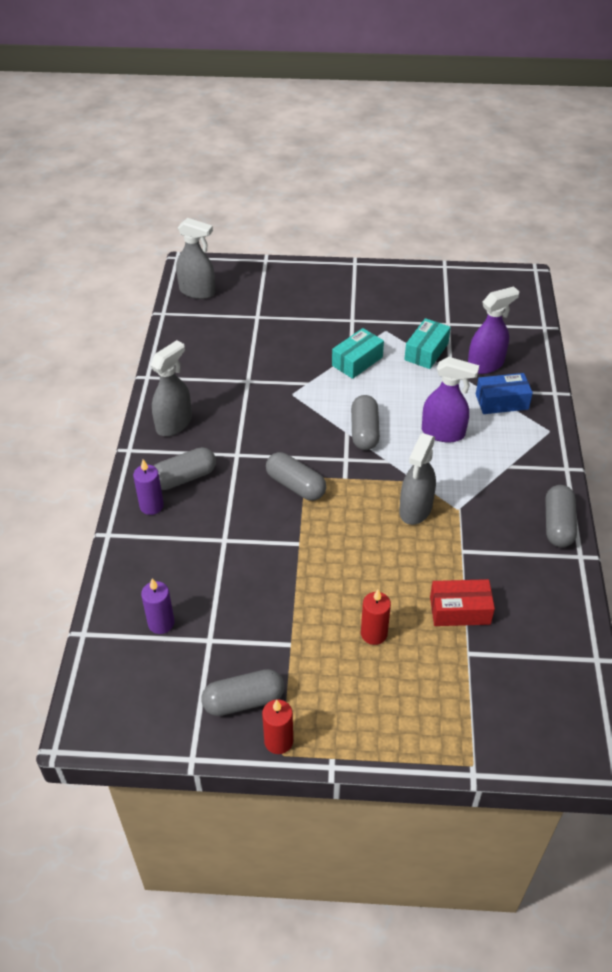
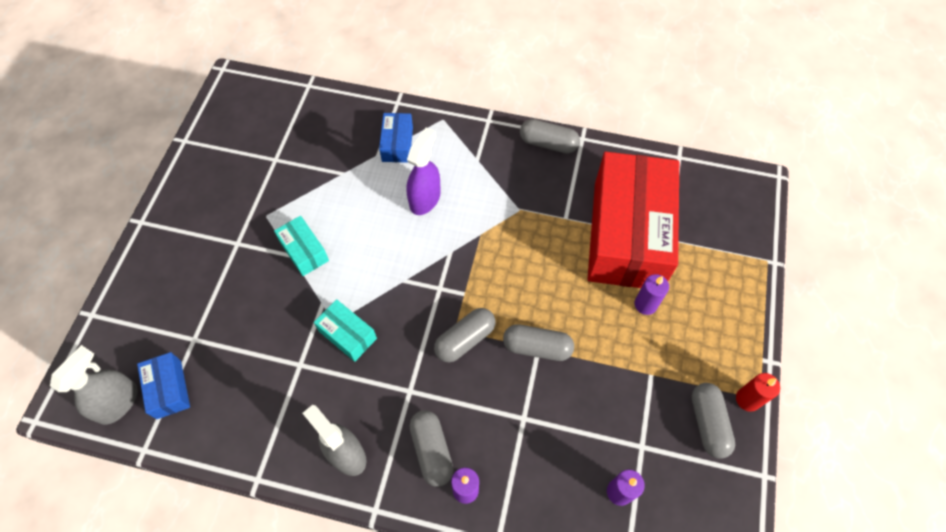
camera: 80 degrees left, 15 degrees up
(212, 313) = (169, 389): none -> blue box
(364, 431) = (407, 264): grey capsule -> grey capsule (537, 347)
(374, 634) = (645, 304): red candle -> purple candle
(415, 509) = (514, 243): grey spray bottle -> none
(426, 351) = (310, 187): turquoise box -> turquoise box (347, 335)
(460, 610) = (627, 235): red box -> red box, size x2.43
(485, 364) = (345, 143): purple spray bottle -> none

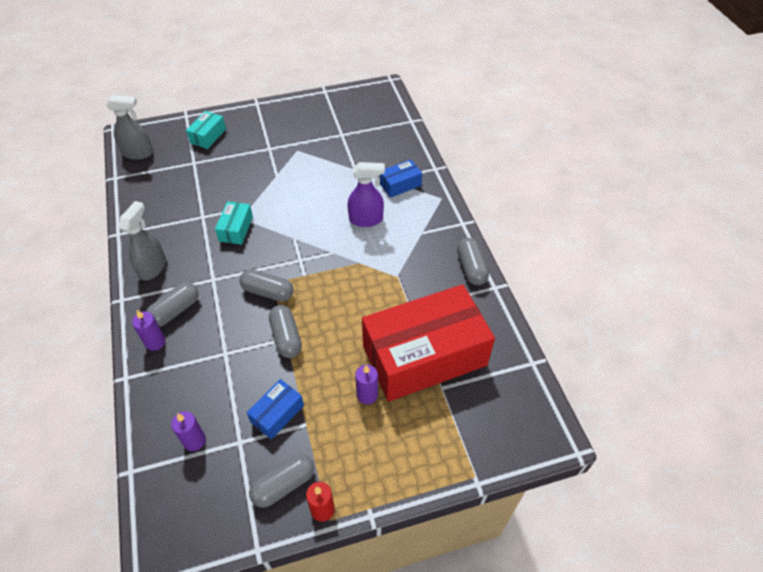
camera: 60 degrees right, 10 degrees down
(169, 389) = (156, 168): blue box -> blue box (277, 413)
(304, 251) = (283, 180): turquoise box -> turquoise box (208, 136)

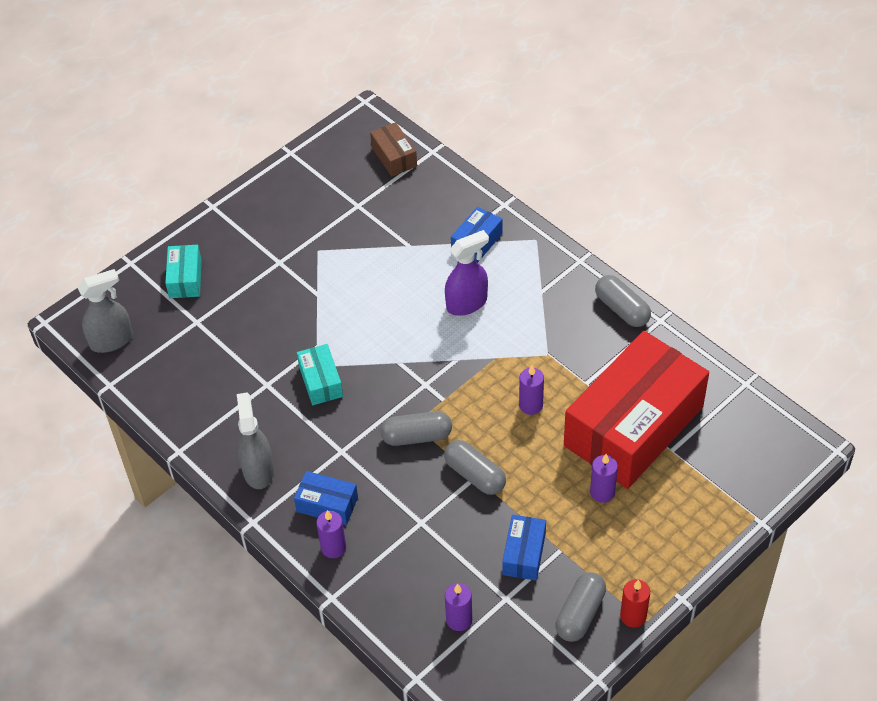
camera: 25 degrees left, 0 degrees up
(175, 310) = (327, 504): grey capsule -> blue box
(360, 306) = (531, 405): none -> purple candle
(385, 115) = (394, 157): none -> brown box

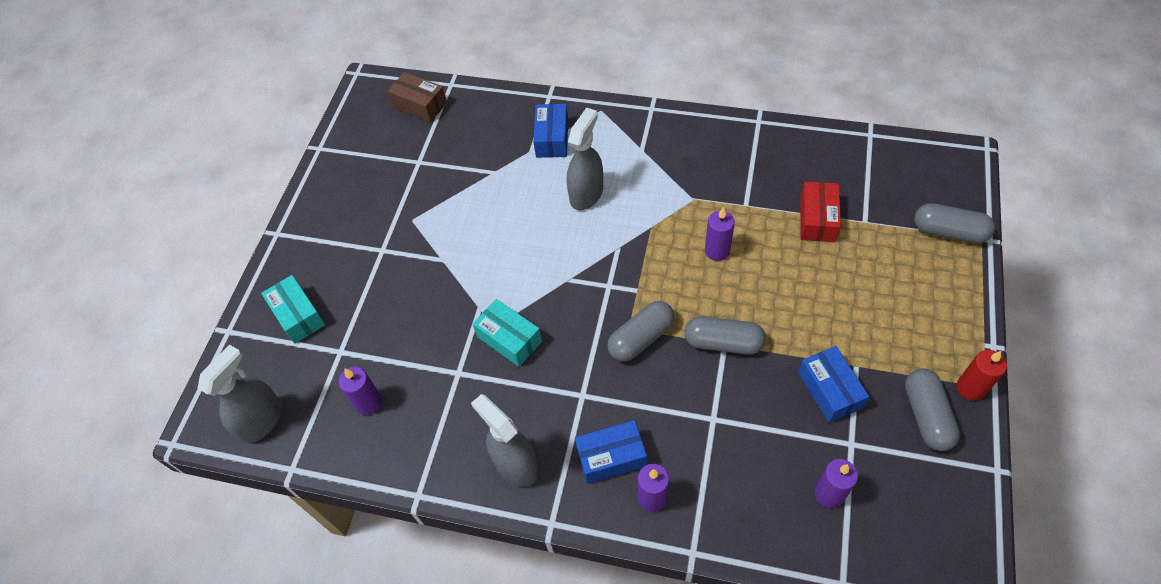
camera: 30 degrees left, 5 degrees up
(467, 303) = (586, 194): purple spray bottle -> grey spray bottle
(602, 492) = (844, 292): purple candle -> purple candle (368, 403)
(622, 309) = (720, 129): grey capsule -> grey capsule (949, 232)
(634, 426) = (817, 219): red box -> red box, size x0.41

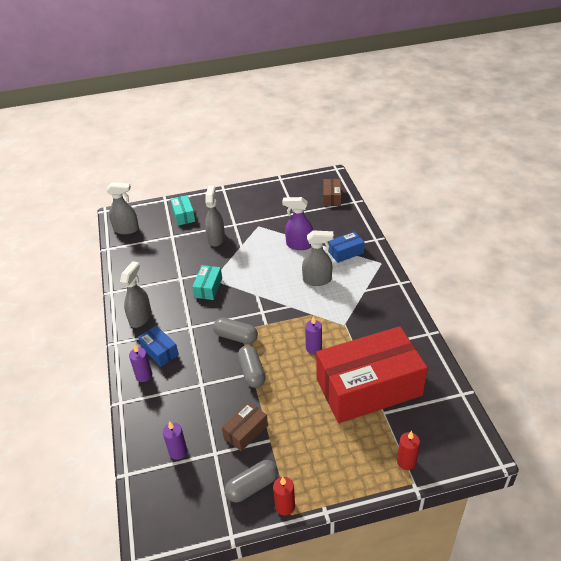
camera: 60 degrees right, 15 degrees down
(298, 315) = (183, 215): turquoise box -> turquoise box turned 45 degrees counterclockwise
(368, 403) = (150, 256): purple candle -> none
(398, 287) = (216, 238): none -> grey spray bottle
(496, 185) = (299, 245): none -> purple spray bottle
(817, 219) = (369, 387): red box -> red box, size x2.43
(829, 390) = (245, 431): blue box -> brown box
(949, 232) = (406, 462): grey capsule -> red candle

